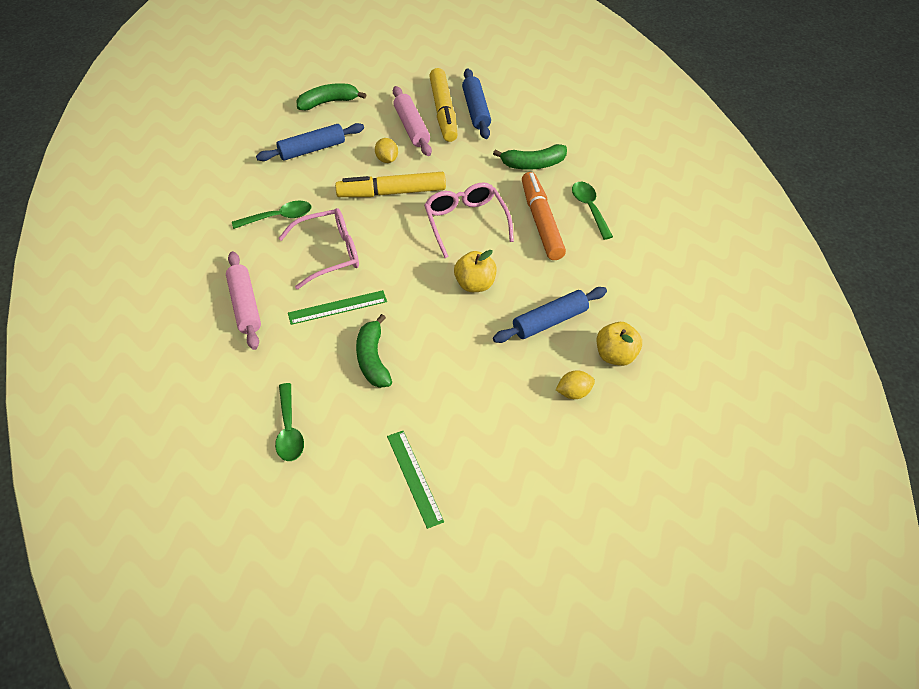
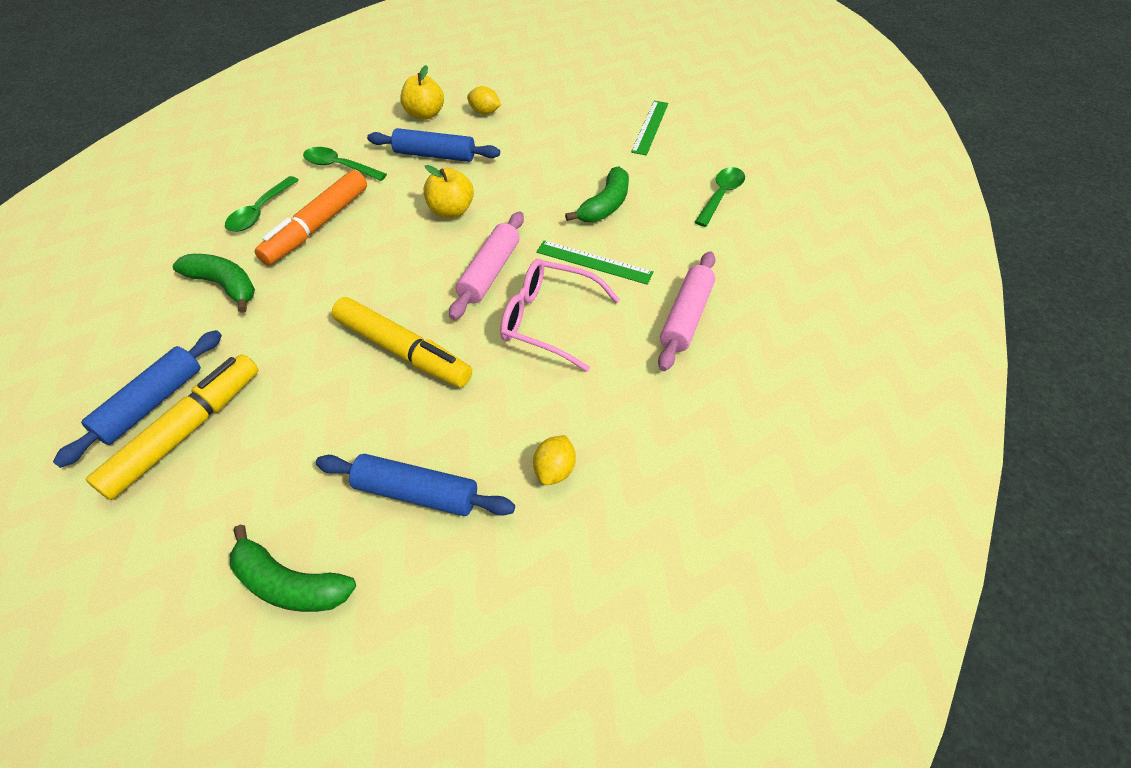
camera: 140 degrees left, 0 degrees up
(278, 217) = (562, 405): green spoon -> green spoon (339, 166)
(387, 159) = (350, 403): yellow lemon -> yellow lemon (554, 470)
(411, 127) = (257, 434): pink rolling pin -> pink rolling pin (490, 272)
(466, 223) = (380, 267): pink glasses -> none

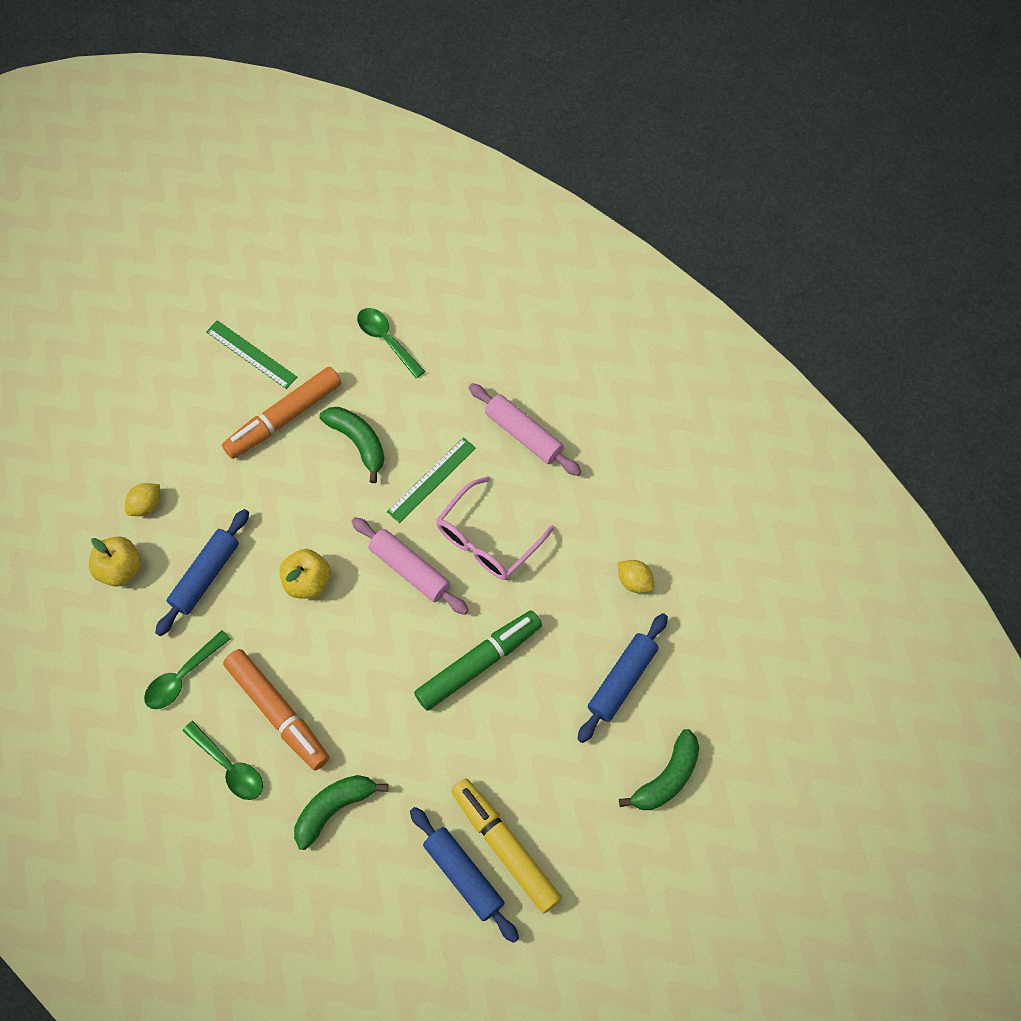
camera: 70 degrees left, 15 degrees up
(403, 351) = (479, 663): yellow marker -> green marker
(602, 158) = (284, 418): none -> orange marker

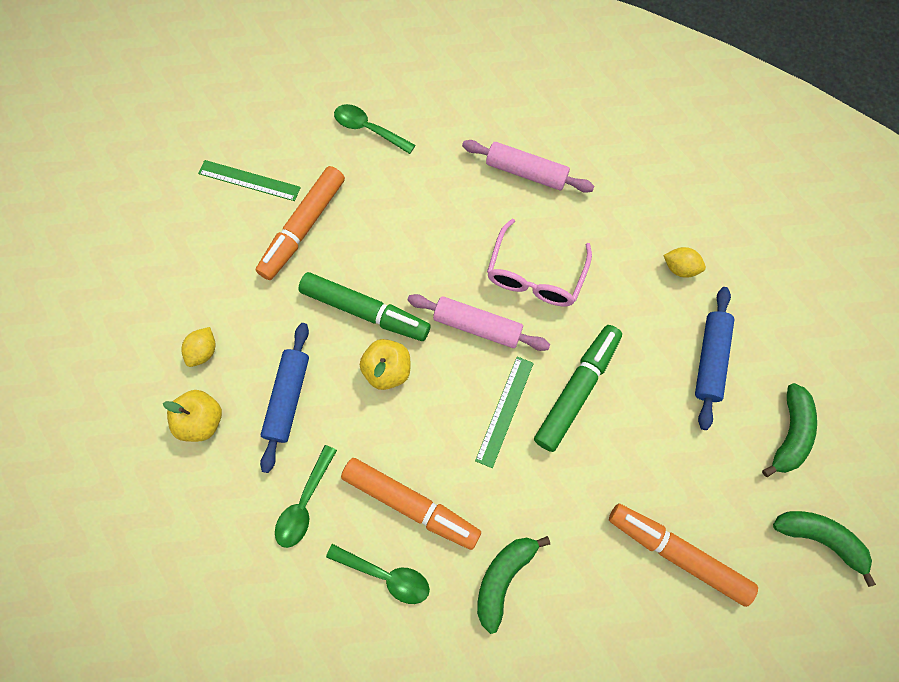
camera: 20 degrees left, 5 degrees up
(310, 518) = (365, 311): none -> green marker
(358, 442) = (381, 227): green banana -> green banana (819, 538)
(432, 480) = (462, 239): green ruler -> green ruler (505, 411)
(464, 875) = (652, 596): blue rolling pin -> none
(505, 847) = (677, 553): yellow marker -> orange marker

